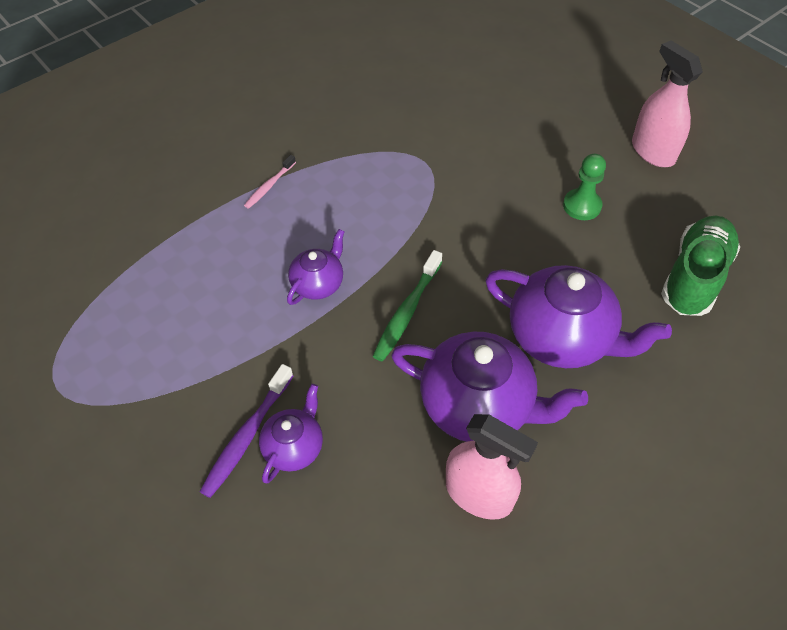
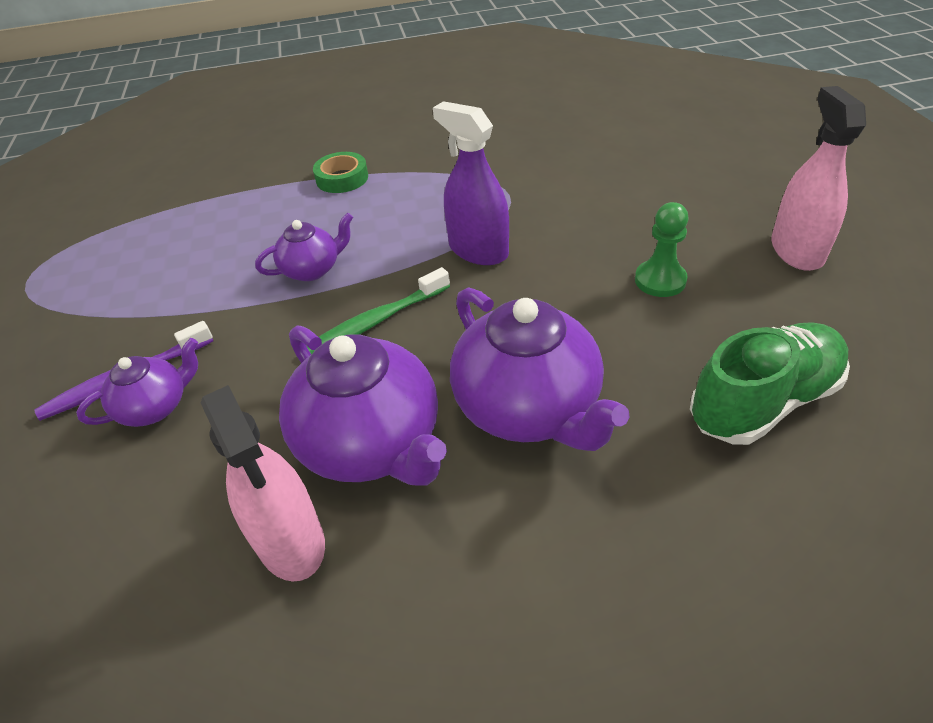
camera: 30 degrees right, 10 degrees down
(269, 186) = (342, 178): pink toothbrush -> green tape
(438, 222) = (478, 250): none -> purple spray bottle

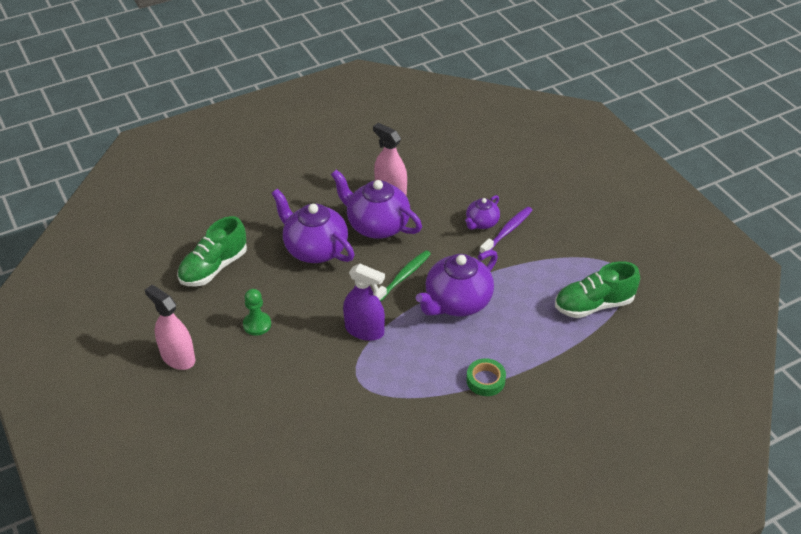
camera: 160 degrees right, 0 degrees up
(122, 240) = (593, 305): none -> green shoe
(312, 269) = (457, 302): purple teapot -> purple teapot, size x1.85
(796, 250) = (178, 357): pink spray bottle -> pink spray bottle turned 150 degrees clockwise

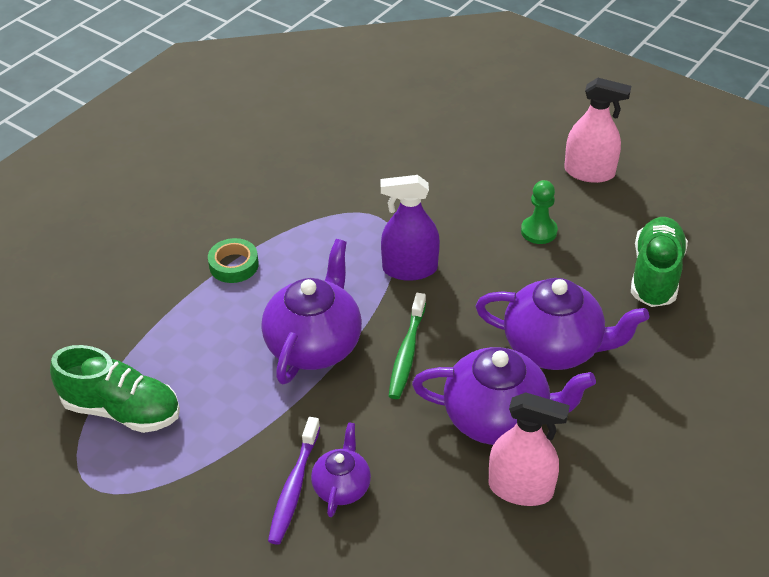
camera: 155 degrees right, 0 degrees up
(593, 305) = (122, 410): green shoe -> green shoe turned 60 degrees clockwise

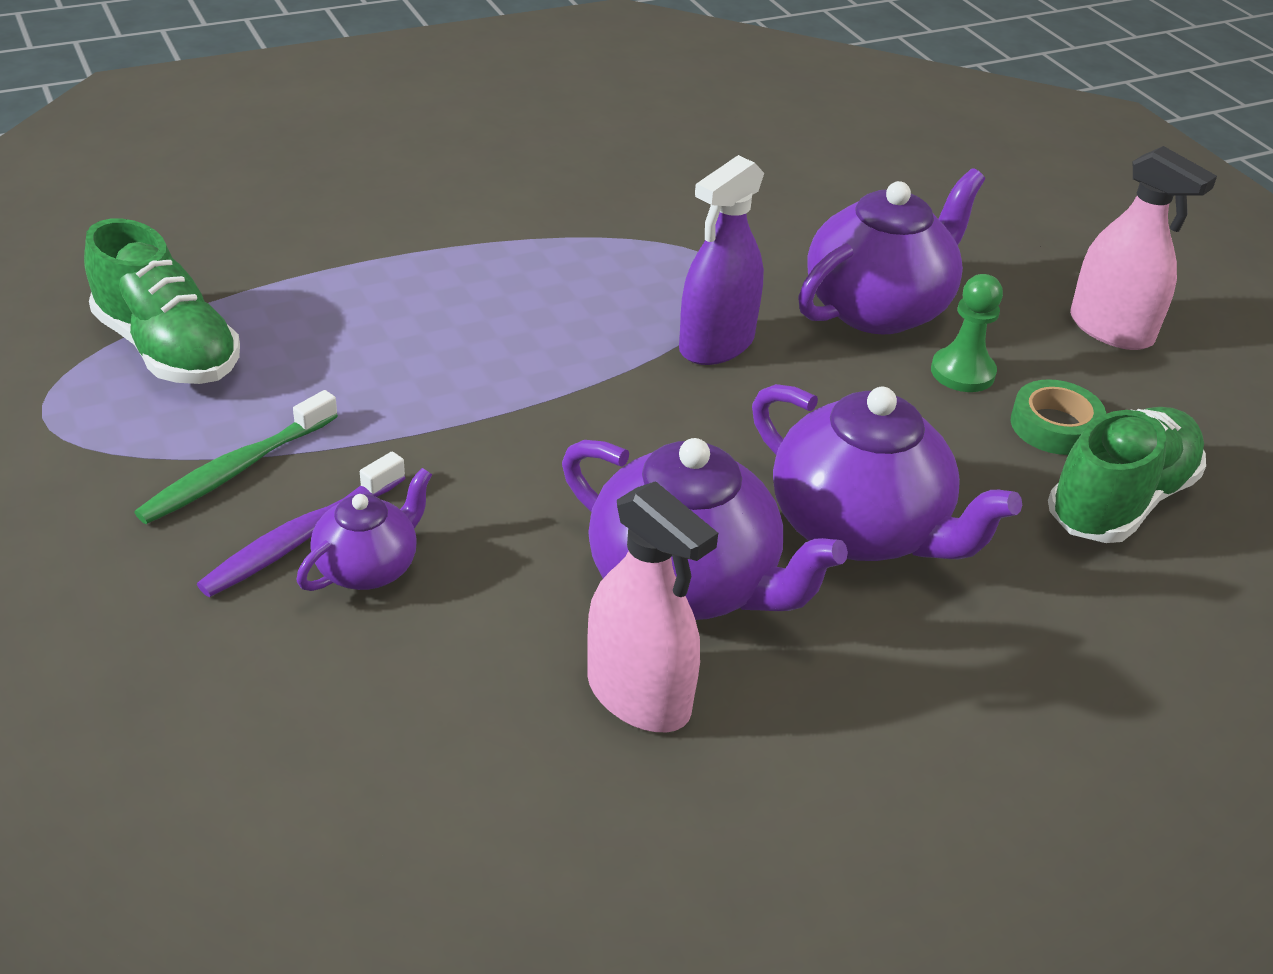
camera: 25 degrees right, 5 degrees down
(234, 265) = (470, 248): green tape -> green tape (1054, 426)
(314, 344) = (494, 379): purple teapot -> purple teapot (878, 308)
(407, 352) = (620, 442): green toothbrush -> green toothbrush (236, 470)
(410, 269) = (716, 344): purple spray bottle -> purple spray bottle turned 75 degrees counterclockwise

